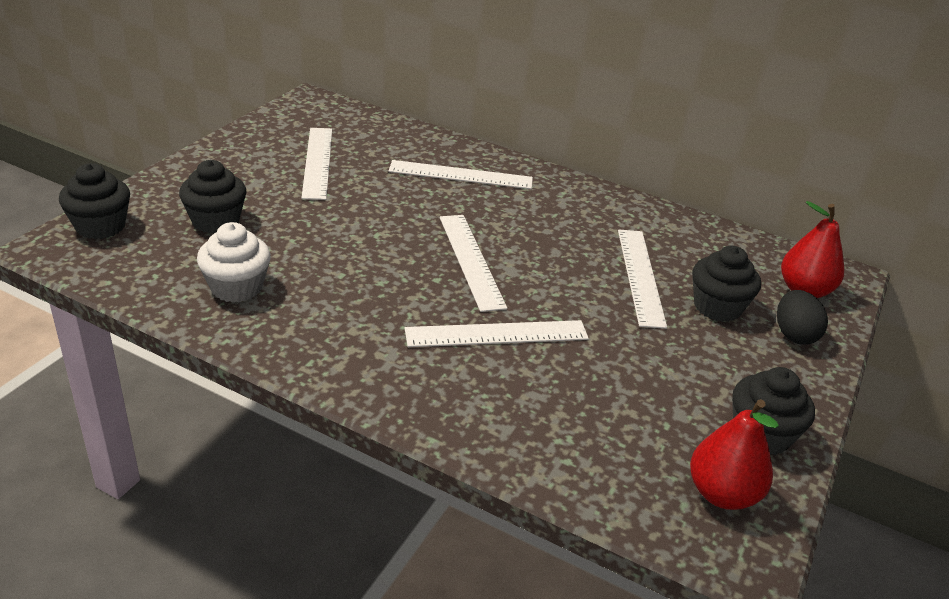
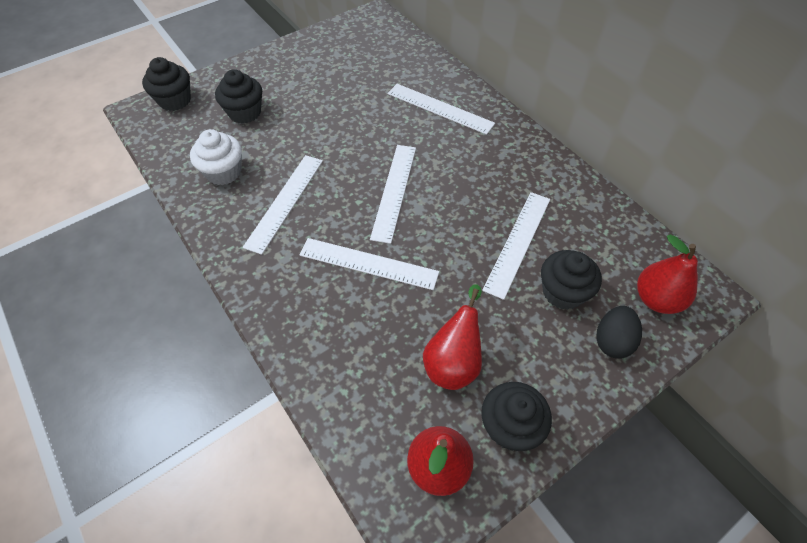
camera: 30 degrees right, 20 degrees up
(317, 162) = (343, 74): white ruler -> white ruler (285, 202)
(661, 397) = (453, 361): none -> red pear

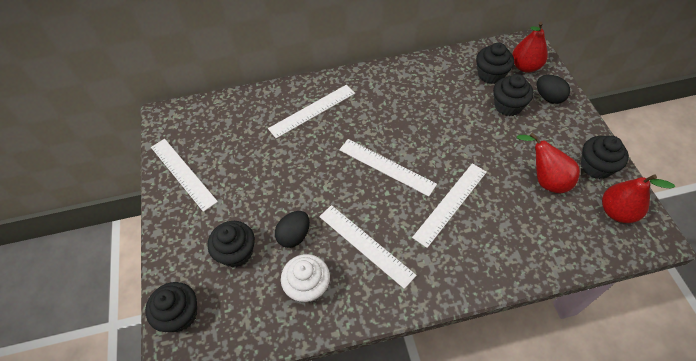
camera: 65 degrees left, 0 degrees up
(276, 145) = (294, 235): none -> black egg
(518, 243) = (462, 113): white ruler -> white ruler (183, 173)
(610, 259) = (490, 74): none -> black cupcake

